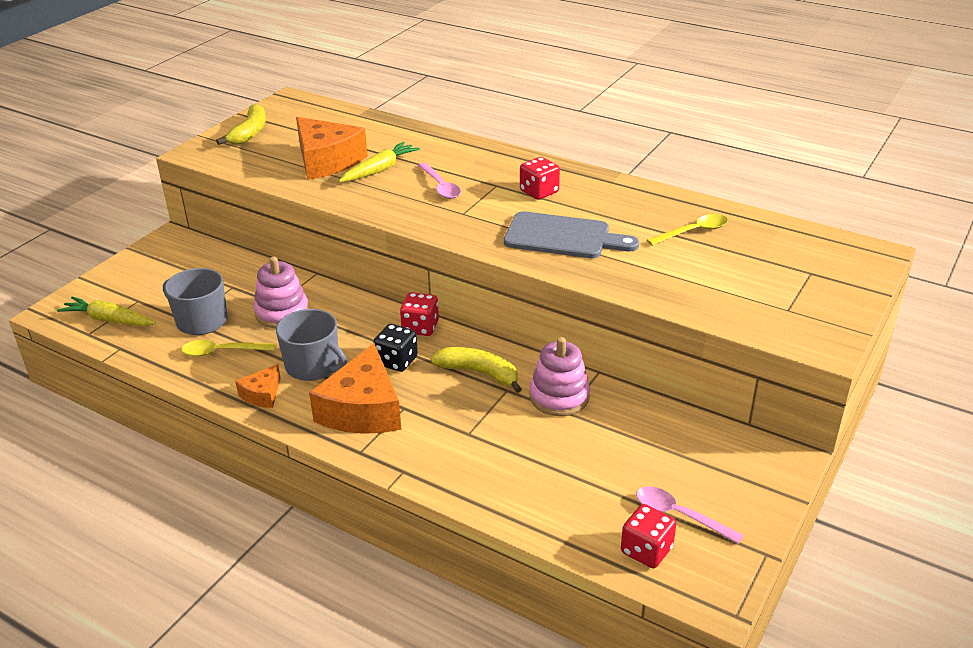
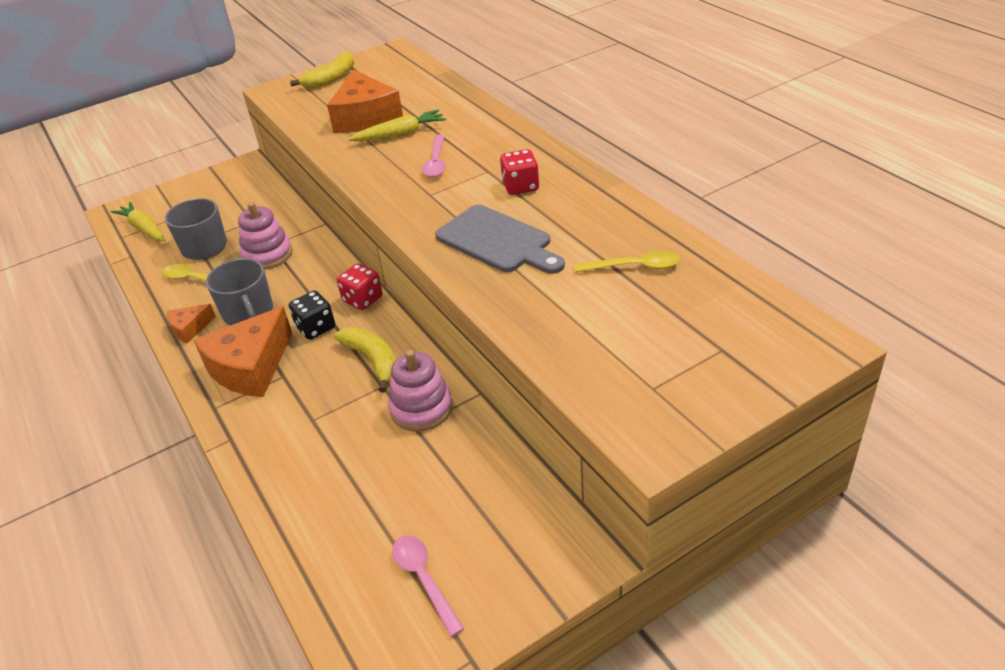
camera: 30 degrees right, 5 degrees up
(646, 550) = (361, 605): red dice -> none

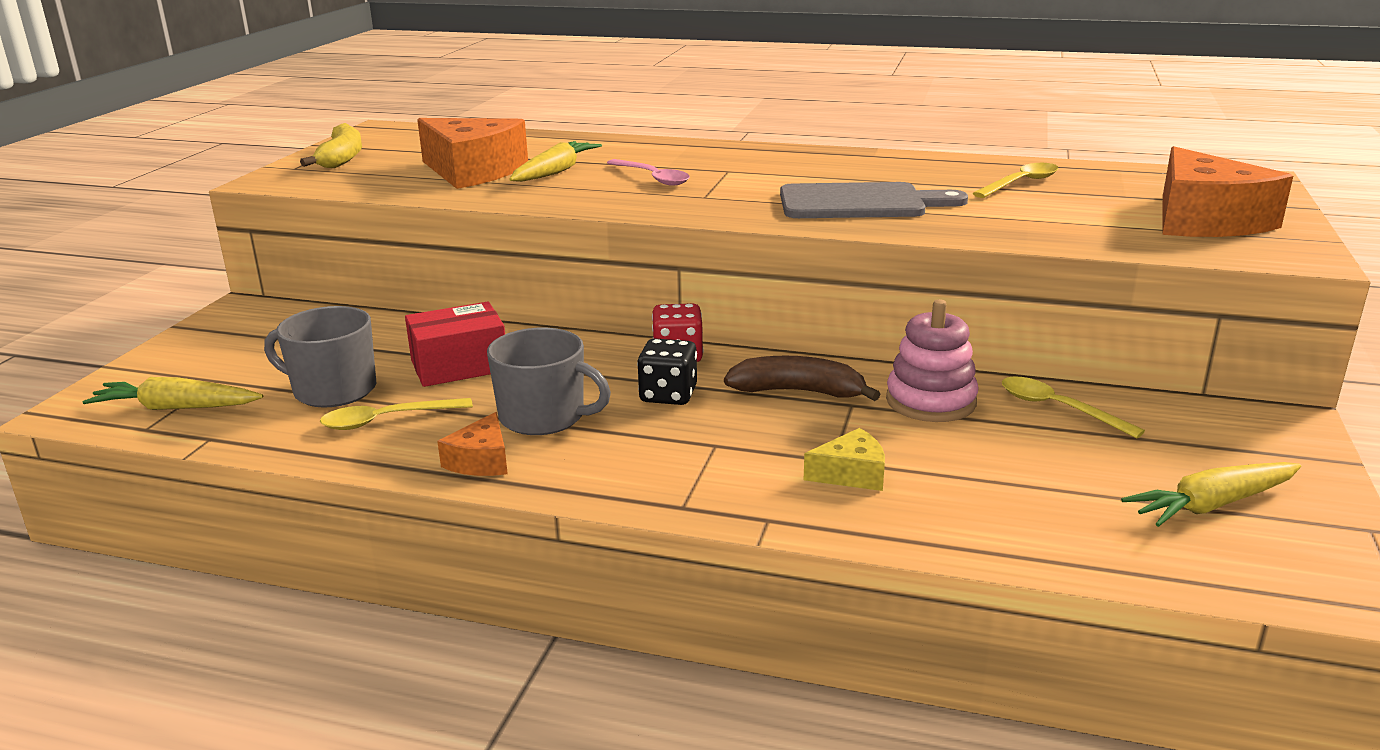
camera: 45 degrees left, 15 degrees down
(250, 367) = (653, 455): orange cheese -> orange cheese (1204, 220)
(267, 255) = (459, 366): pink stacking toy -> red box
(304, 435) = (851, 474): none -> yellow cheese
(373, 361) = (798, 392): yellow banana -> brown banana
(424, 579) = (1212, 505): pink spoon -> yellow carrot
(475, 457) = (1058, 408): none -> yellow spoon
(520, 186) = (790, 171): red dice -> none

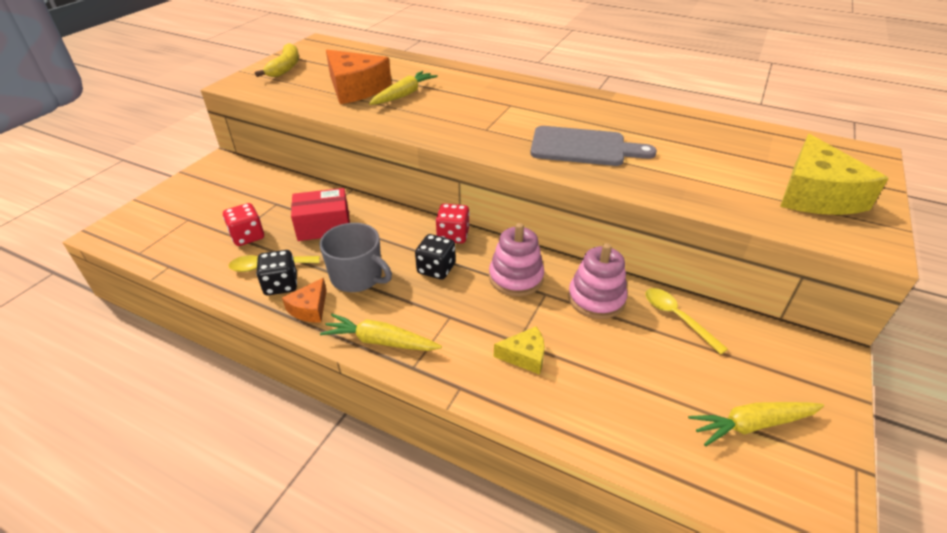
camera: 10 degrees right, 15 degrees up
(177, 408) = (160, 239): yellow carrot -> yellow carrot (380, 341)
(333, 390) = (247, 236): grey mug -> red dice
(418, 439) = (281, 285): none -> black dice
(652, 178) = (461, 107): pink spoon -> none
(798, 392) = (516, 278): brown banana -> pink stacking toy
(1021, 183) = (699, 140): yellow spoon -> none
(1204, 220) = (815, 195): orange cheese -> yellow cheese

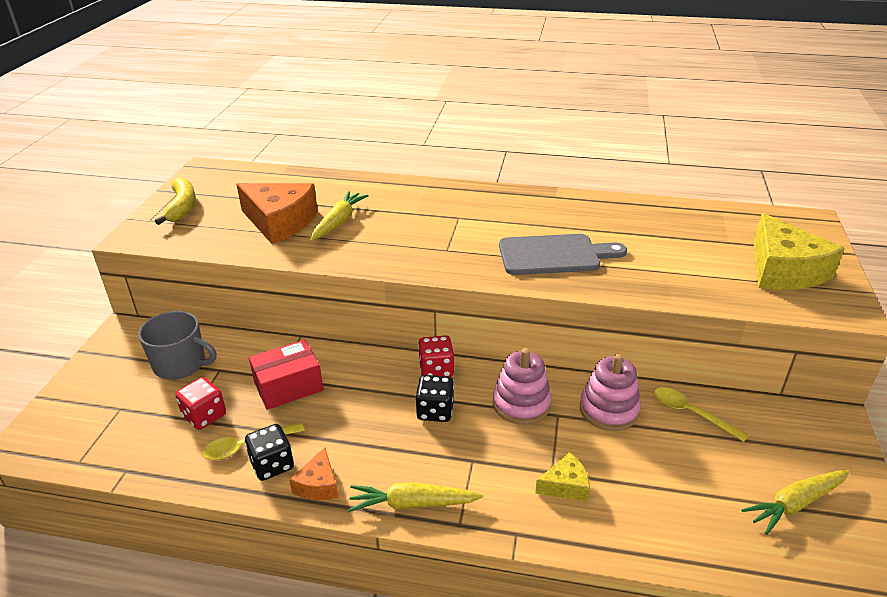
camera: 15 degrees left, 5 degrees down
(357, 277) = (354, 437): grey mug -> grey mug (181, 364)

